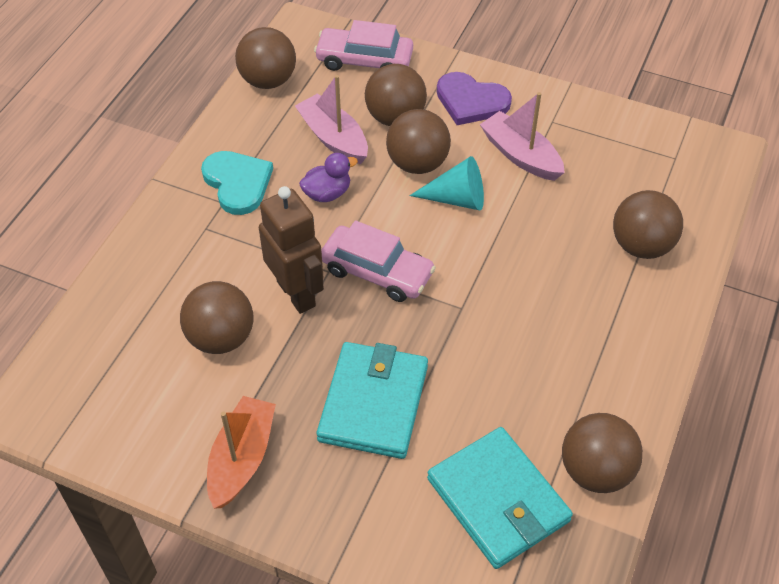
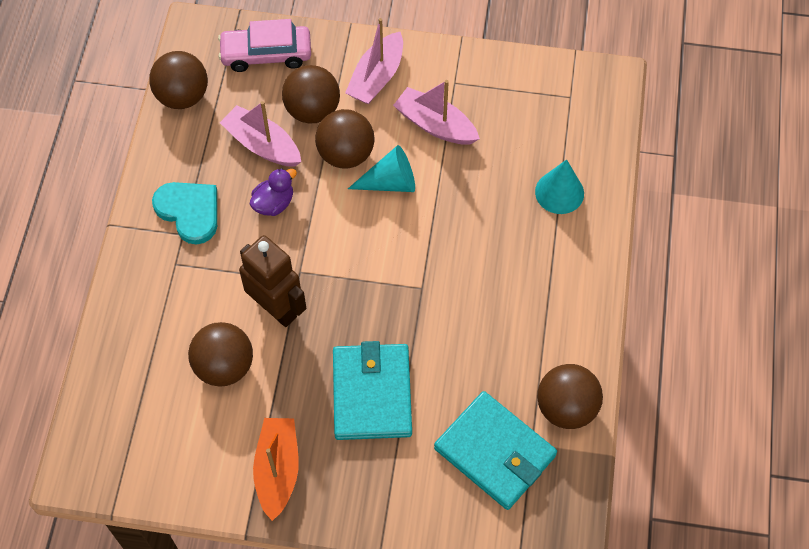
camera: 15 degrees left, 10 degrees up
(377, 272) = (340, 271): pink car -> none
(471, 101) = (376, 77): purple heart -> pink boat
(641, 246) = (559, 192): brown ball -> turquoise cone

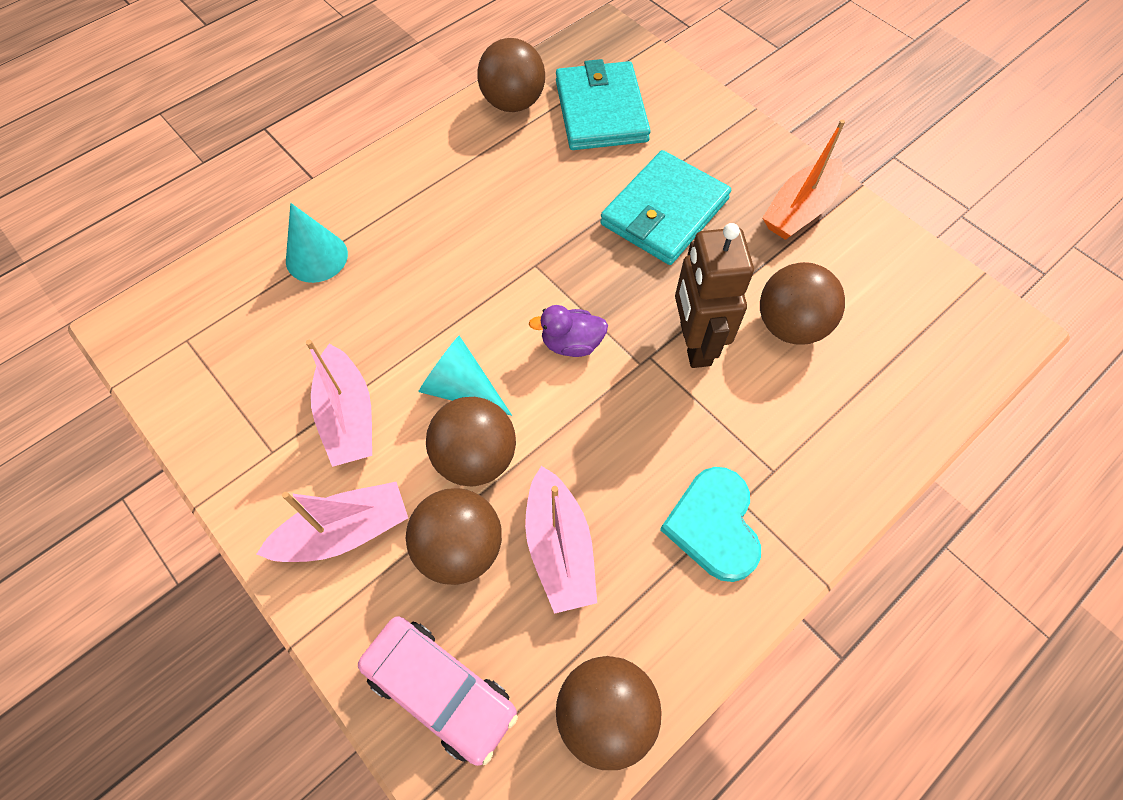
camera: 140 degrees left, 0 degrees up
(274, 203) = (607, 460): purple duck -> purple duck (571, 343)

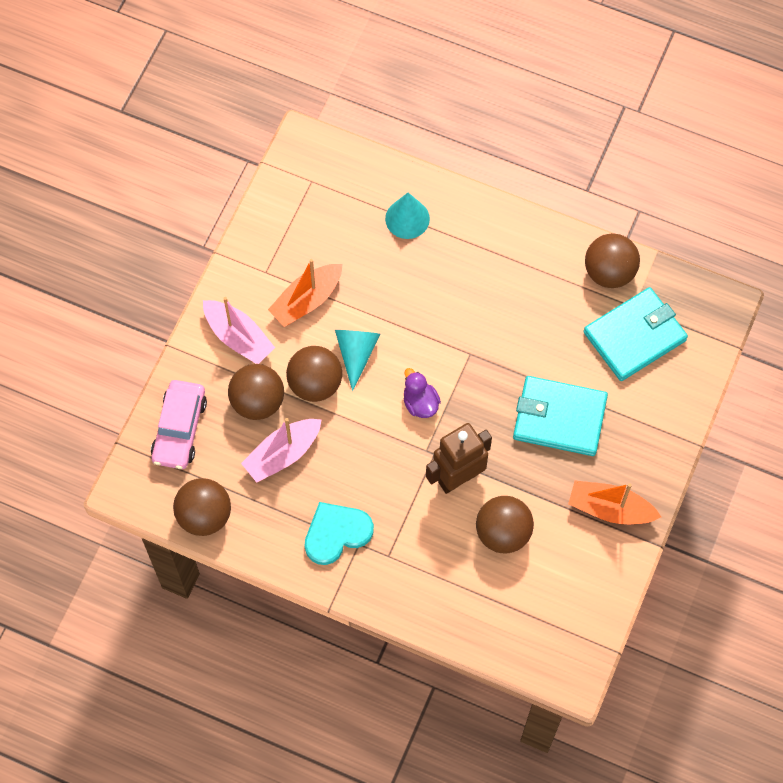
camera: 65 degrees right, 5 degrees up
(348, 416) = (307, 300): pink boat -> orange boat

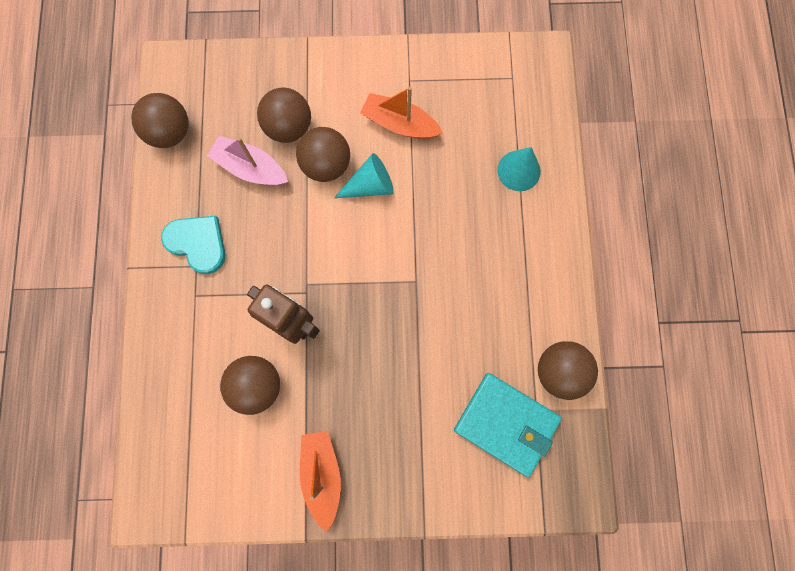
camera: 65 degrees right, 10 degrees up
(179, 429) = (237, 79): pink car -> none
(238, 337) = (340, 86): pink boat -> none
(420, 403) = (348, 259): purple duck -> none
(559, 418) = (390, 388): turquoise wallet -> none

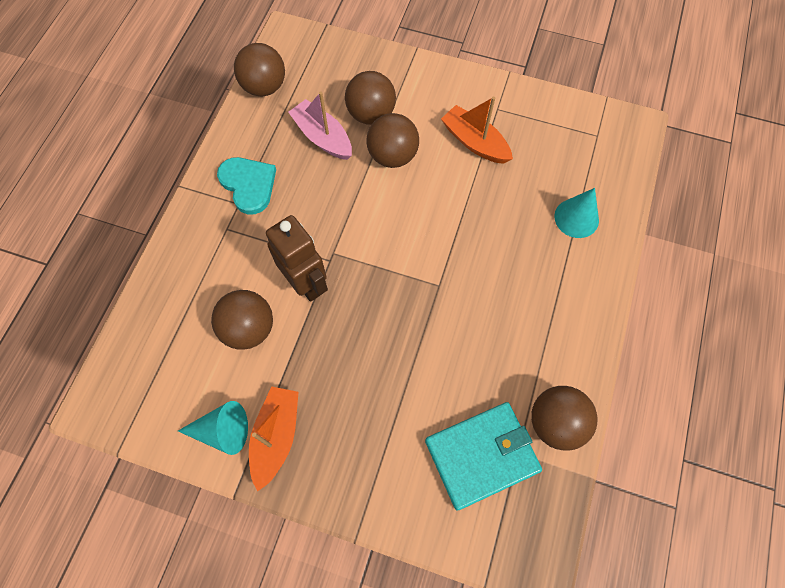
camera: 20 degrees right, 10 degrees down
(370, 185) = (427, 186): turquoise cone -> turquoise cone (222, 431)
(506, 424) = (482, 455): turquoise wallet -> turquoise wallet turned 75 degrees counterclockwise

